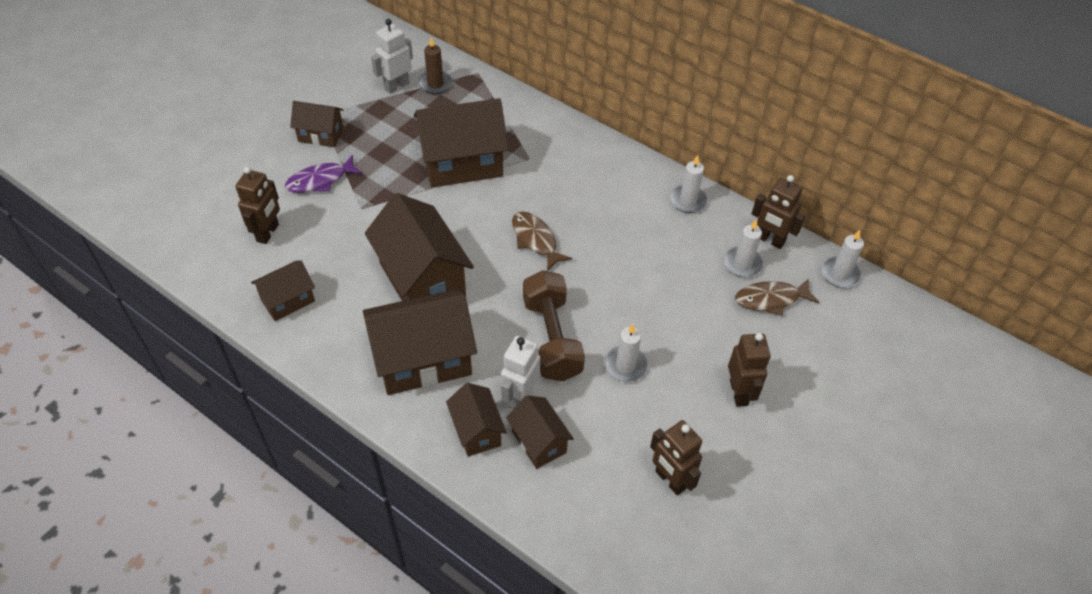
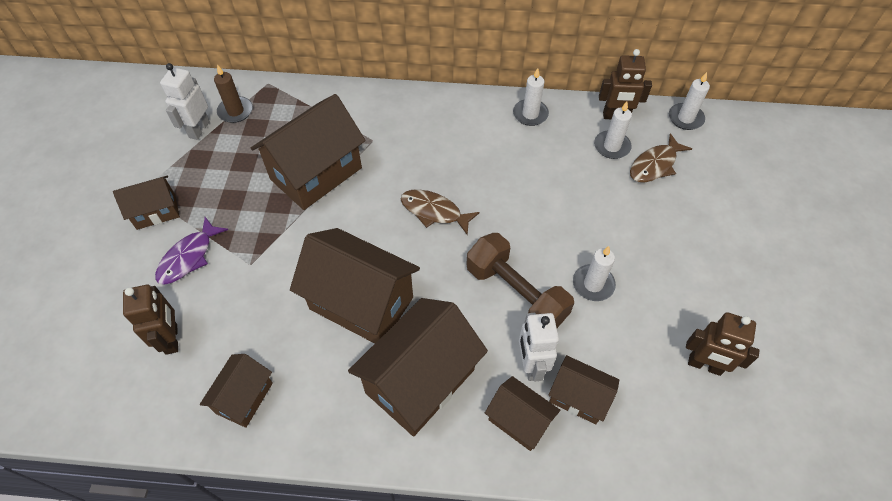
camera: 30 degrees left, 5 degrees up
(739, 393) = (694, 257): brown robot -> none

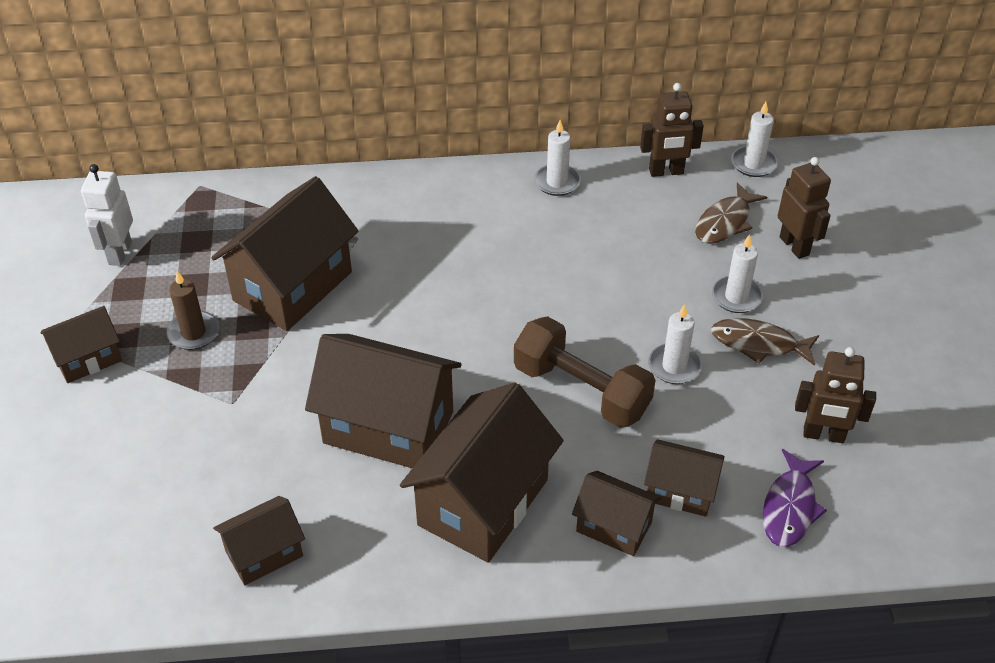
camera: 10 degrees left, 10 degrees down
(172, 339) = (151, 502): brown robot -> brown robot (794, 246)
(189, 257) = (148, 406): purple fish -> purple fish (790, 507)
(235, 111) = (164, 225): brown candle -> brown candle (193, 333)
(244, 398) = (264, 554): brown house -> brown house turned 45 degrees clockwise
(434, 212) = (458, 311): brown fish -> brown fish (758, 344)
(531, 365) = (616, 465): white robot -> none
(612, 146) = (667, 207): white candle -> white candle (736, 297)

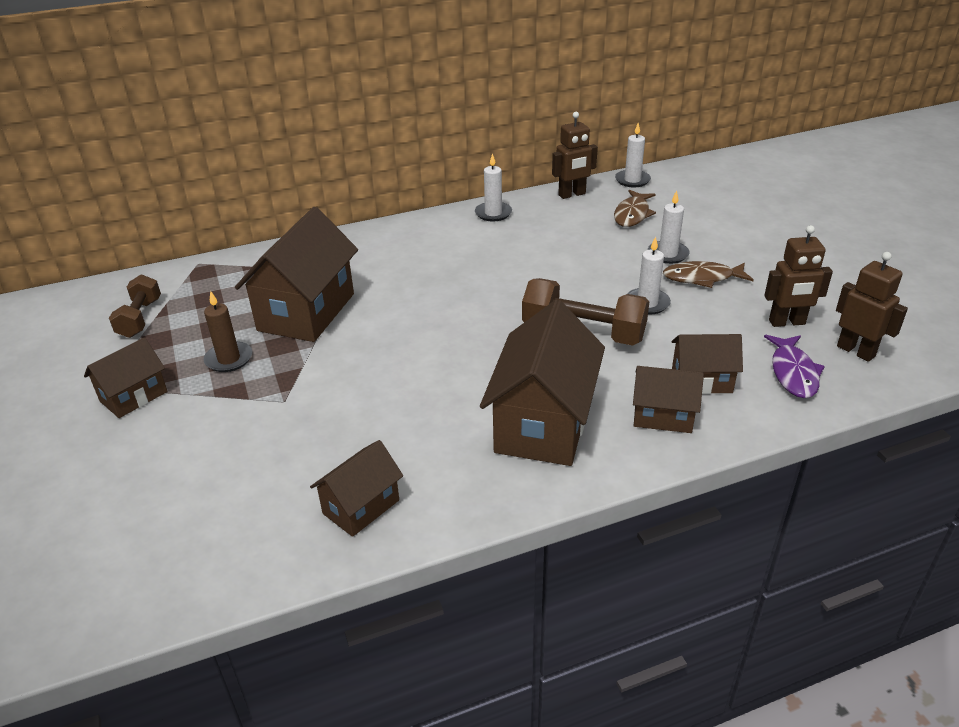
camera: 15 degrees left, 10 degrees down
(119, 253) = (140, 318): white robot -> brown dumbbell
(388, 427) = (434, 389): brown house -> none
(794, 246) = (691, 218): brown robot -> brown robot (856, 351)

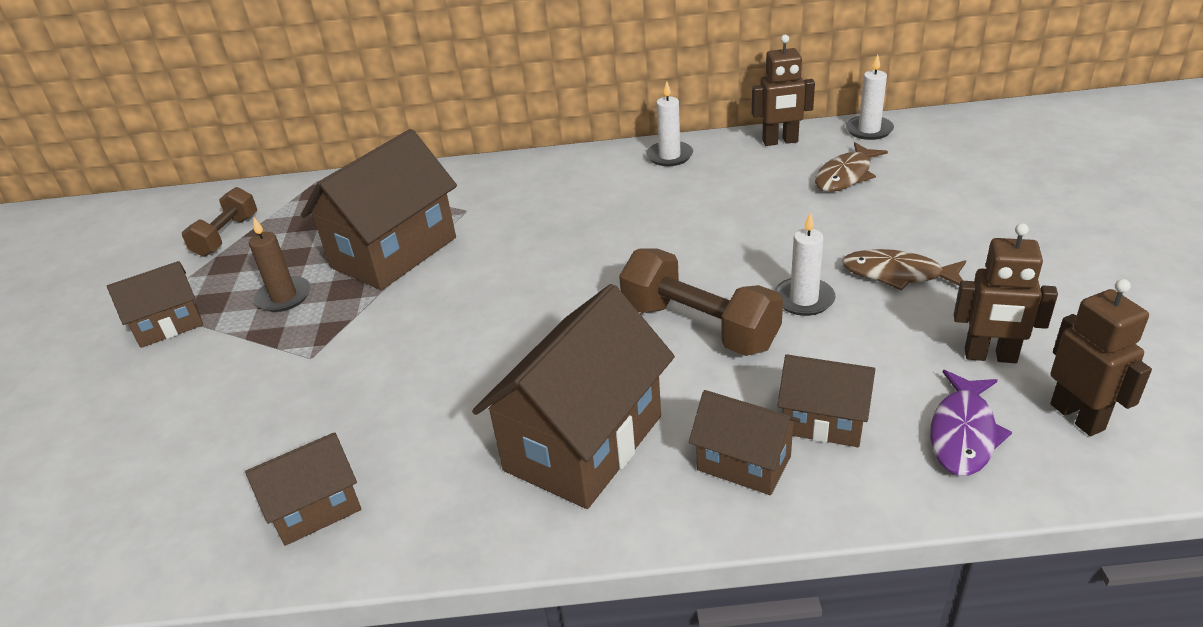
camera: 20 degrees right, 0 degrees up
(668, 254) = (866, 235): white candle -> none

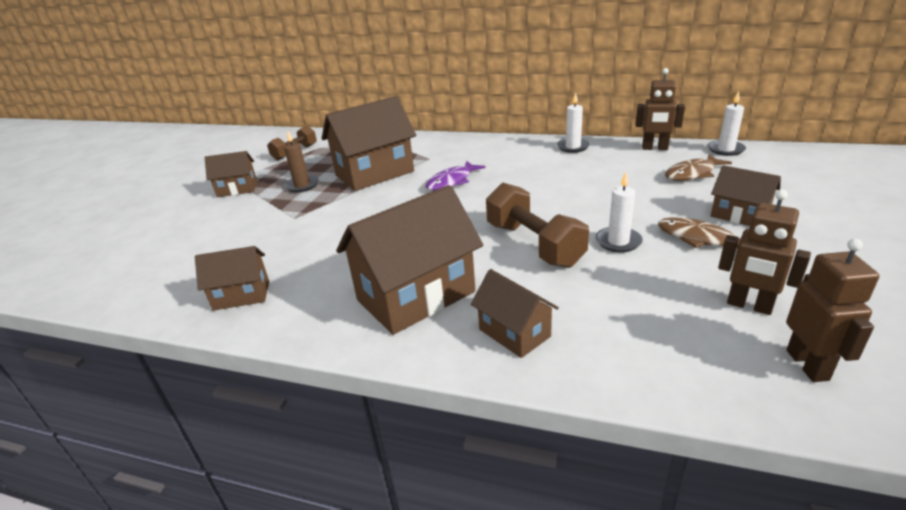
camera: 20 degrees right, 5 degrees down
(823, 421) = (588, 320): brown house -> brown house (739, 215)
(963, 433) = (697, 353): purple fish -> purple fish (452, 181)

